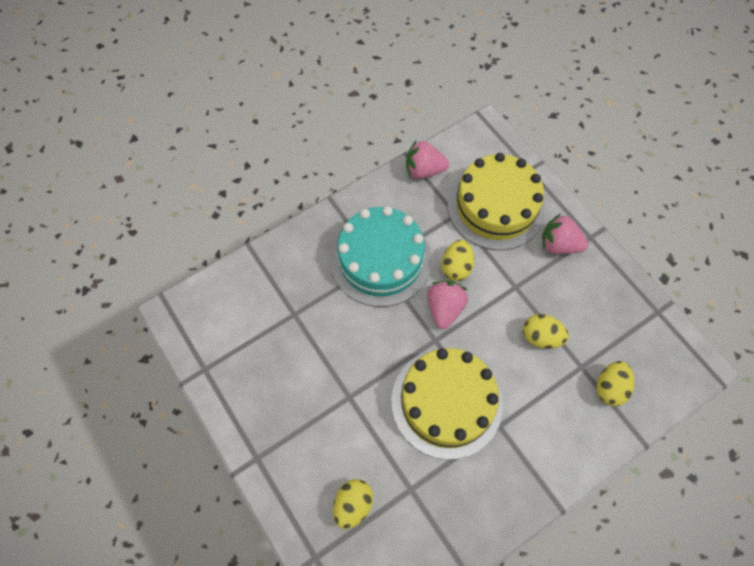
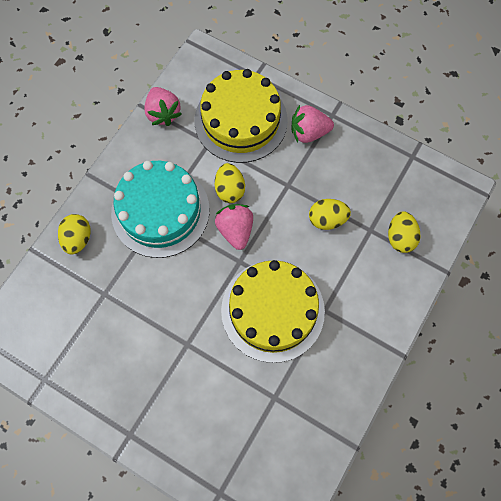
camera: 25 degrees left, 5 degrees up
(353, 504) = (232, 434): yellow egg -> yellow egg (78, 239)
(424, 170) = (163, 113): pink strawberry -> pink strawberry turned 90 degrees counterclockwise

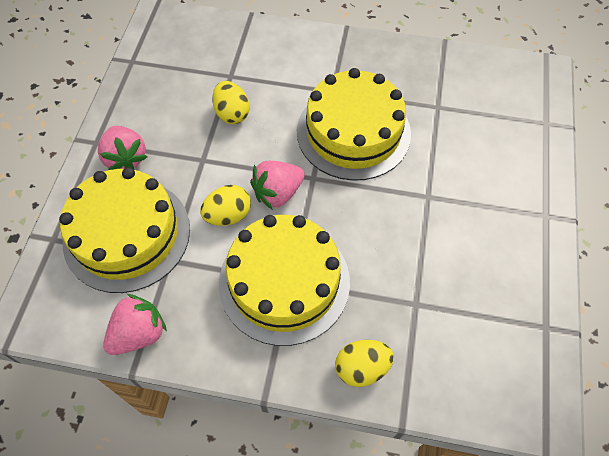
camera: 110 degrees left, 10 degrees down
(160, 211) = (284, 282): turquoise cake -> yellow cake
(400, 237) = (229, 51): yellow egg -> none

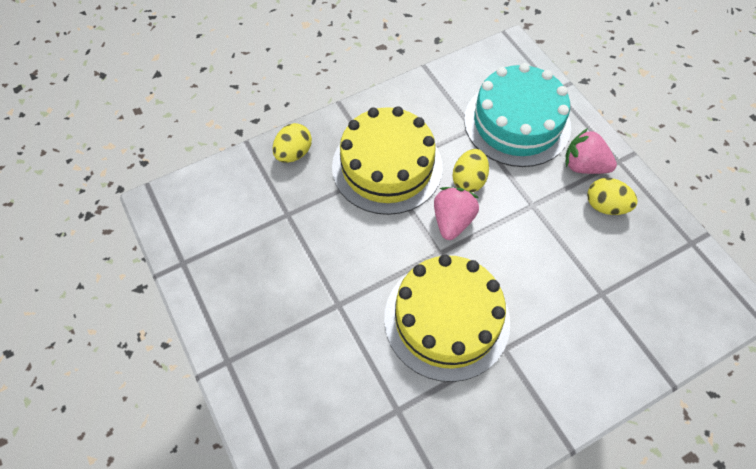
camera: 140 degrees right, 0 degrees up
(127, 234) = (517, 123): yellow cake -> turquoise cake
(139, 333) = (442, 82): pink strawberry -> none
(232, 113) = (558, 259): yellow egg -> yellow egg (605, 206)

